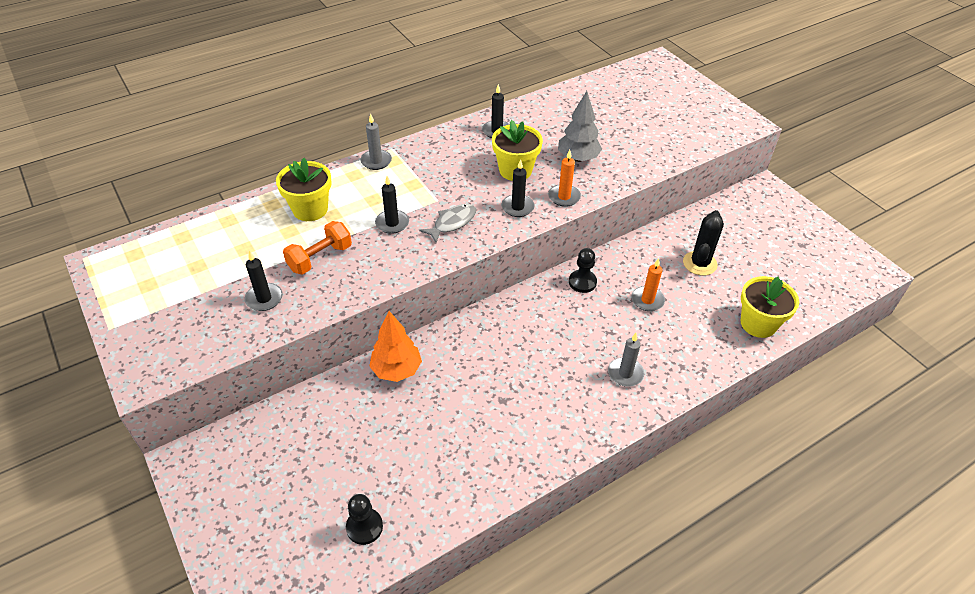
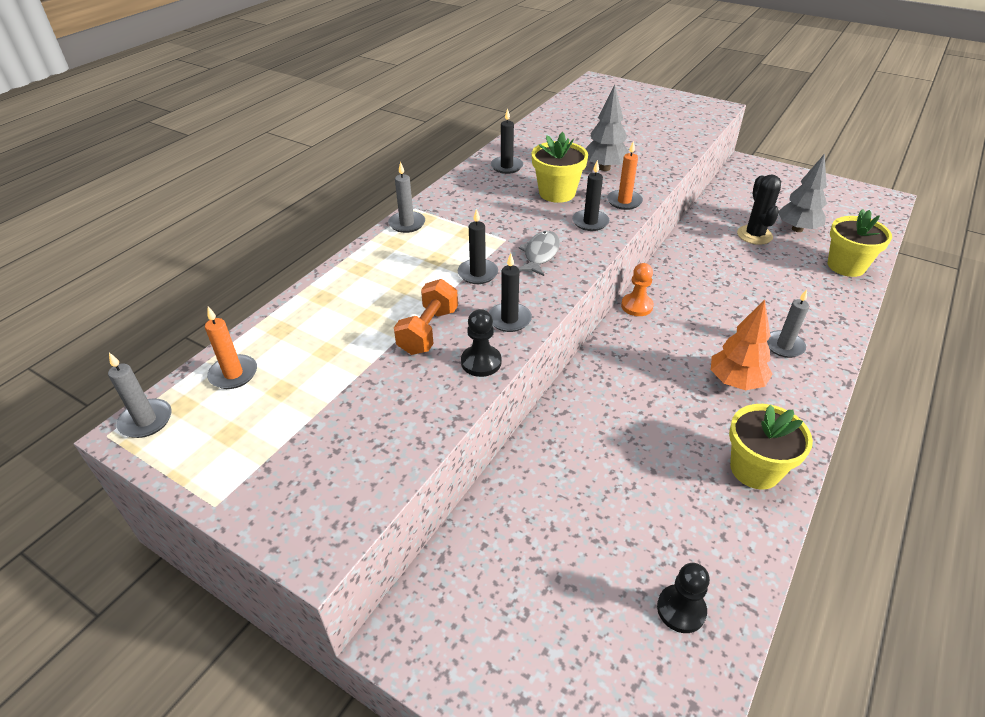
camera: 25 degrees left, 5 degrees down
(109, 256) = (146, 420): none -> grey candle
(264, 298) = (398, 394): black candle -> black candle (509, 319)
(310, 209) = (373, 288): yellow flower pot -> yellow flower pot (755, 469)
(396, 370) = (568, 428): orange tree -> orange tree (735, 382)
(533, 292) = (637, 306): none -> orange pawn
(582, 282) = (672, 282): black pawn -> black pawn (481, 362)
(647, 300) = (742, 278): orange candle -> orange candle (233, 374)
(747, 271) = (797, 229): none -> grey tree

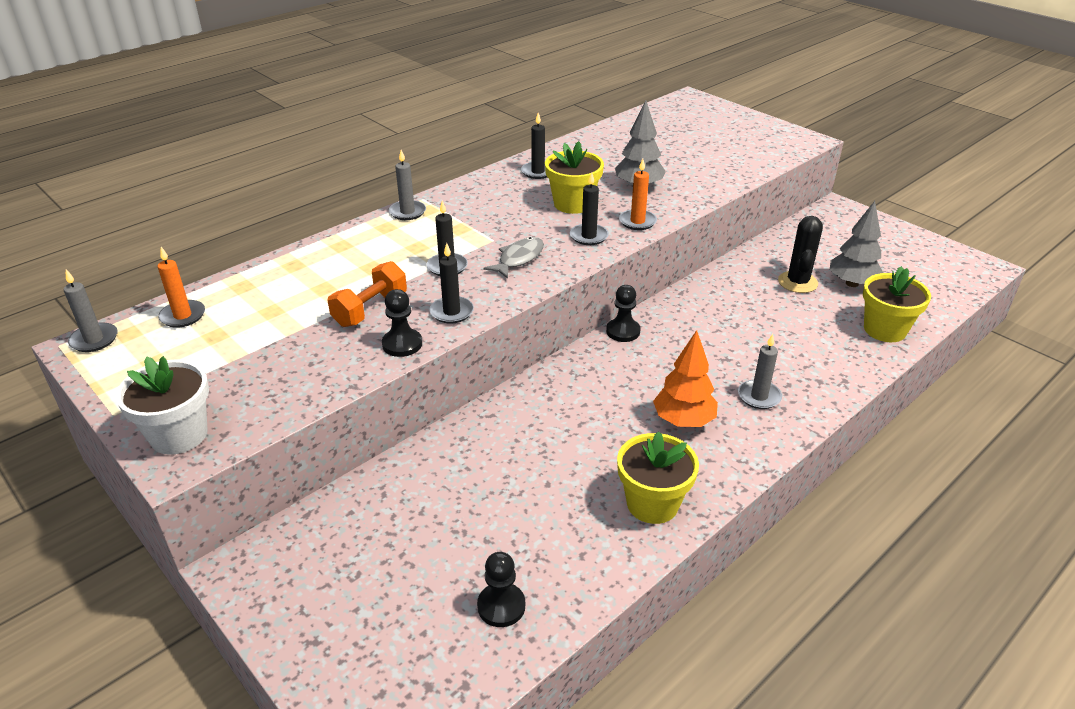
camera: 15 degrees right, 5 degrees down
(303, 513) = (179, 435): none -> white flower pot
(637, 306) = (623, 331): orange pawn -> black pawn

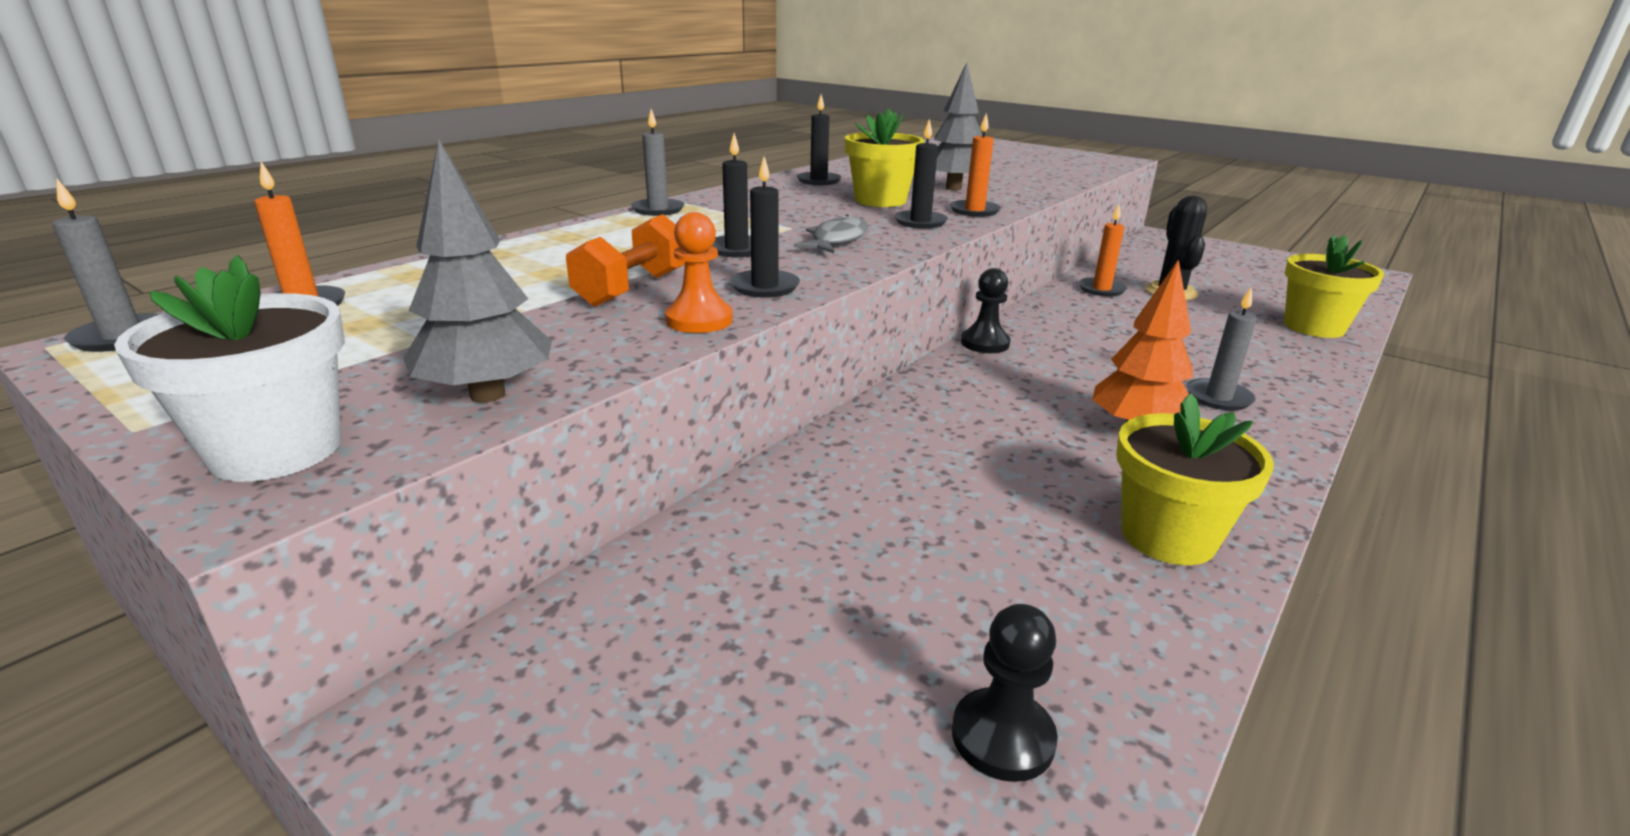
camera: 10 degrees left, 10 degrees down
(402, 344) = (699, 320): black pawn -> orange pawn
(743, 276) = (1101, 289): none -> orange candle
(852, 283) = (1235, 291): grey tree -> grey tree (488, 395)

